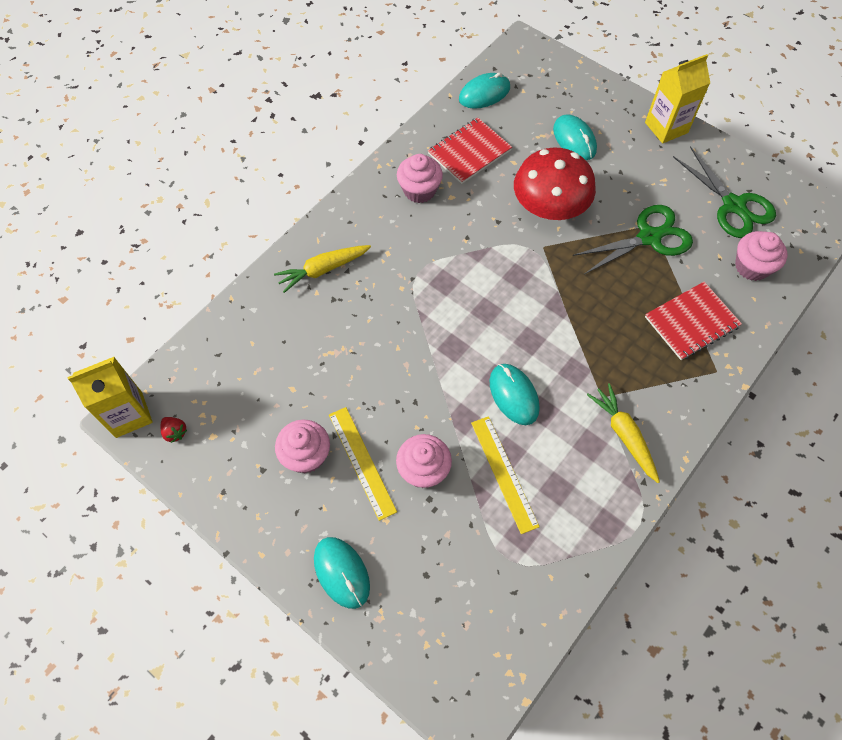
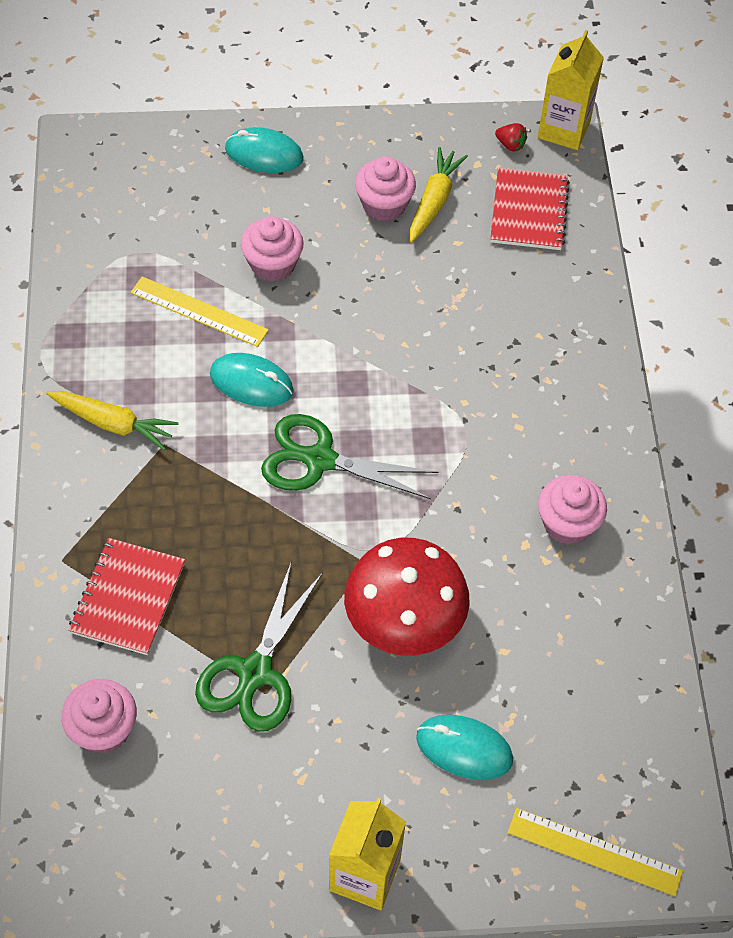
camera: 135 degrees right, 5 degrees down
(175, 432) = (510, 145): red strawberry -> red strawberry turned 150 degrees counterclockwise
(323, 270) = (559, 360): yellow carrot -> yellow carrot (434, 201)
(362, 462) = (332, 233): yellow ruler -> yellow ruler (594, 852)
(469, 152) = (568, 621): red notebook -> red notebook (529, 211)
(484, 93) = (643, 728): turquoise mouse -> none
(733, 205) = (185, 809): green scissors -> green scissors (320, 460)

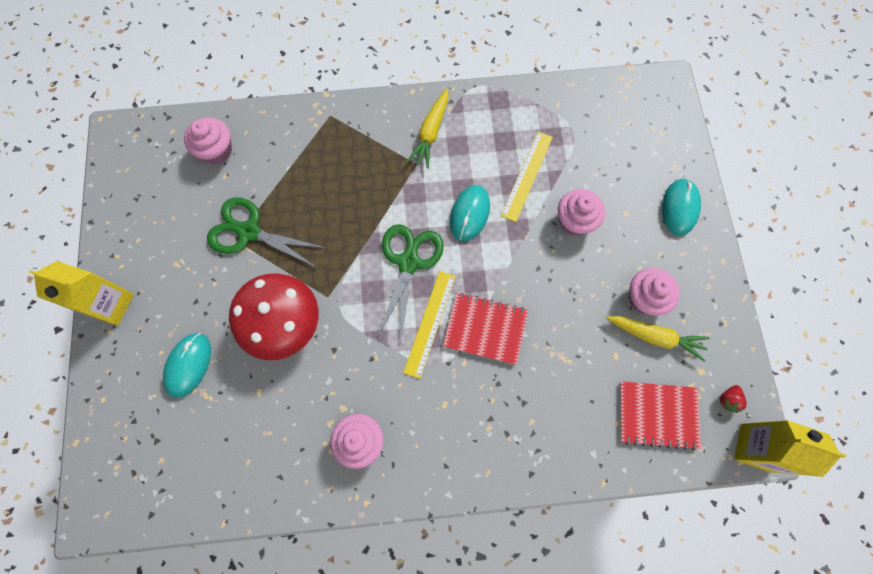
camera: 90 degrees right, 15 degrees up
(128, 598) = (303, 154): red notebook -> red notebook (485, 328)
(594, 852) = (109, 453): yellow ruler -> yellow ruler (429, 323)

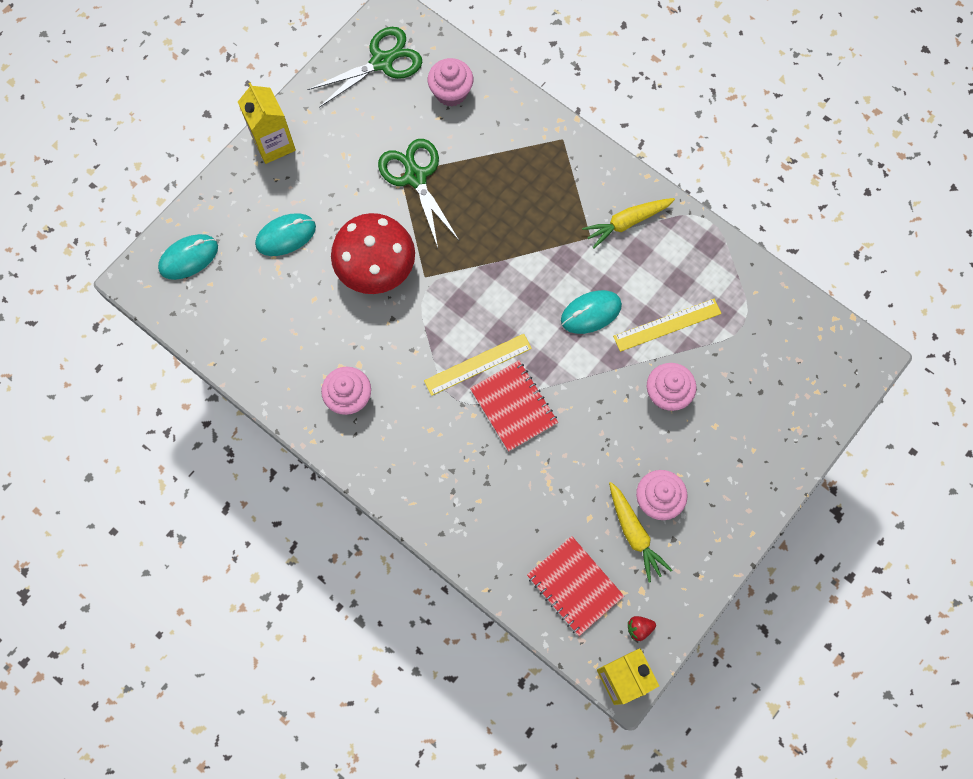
camera: 45 degrees right, 0 degrees up
(408, 262) = (507, 306): green scissors -> green scissors (381, 62)
(679, 208) = (763, 462): turquoise mouse -> turquoise mouse (188, 258)

